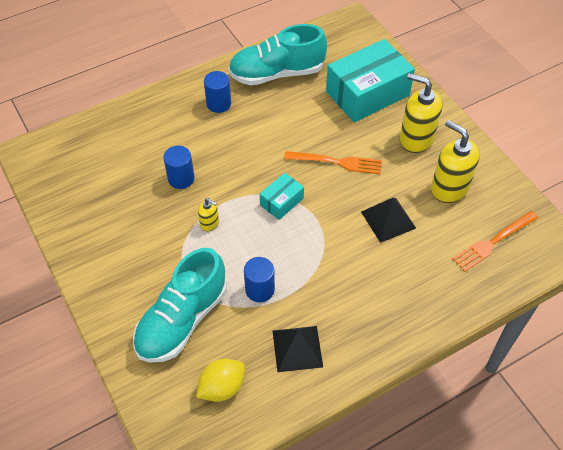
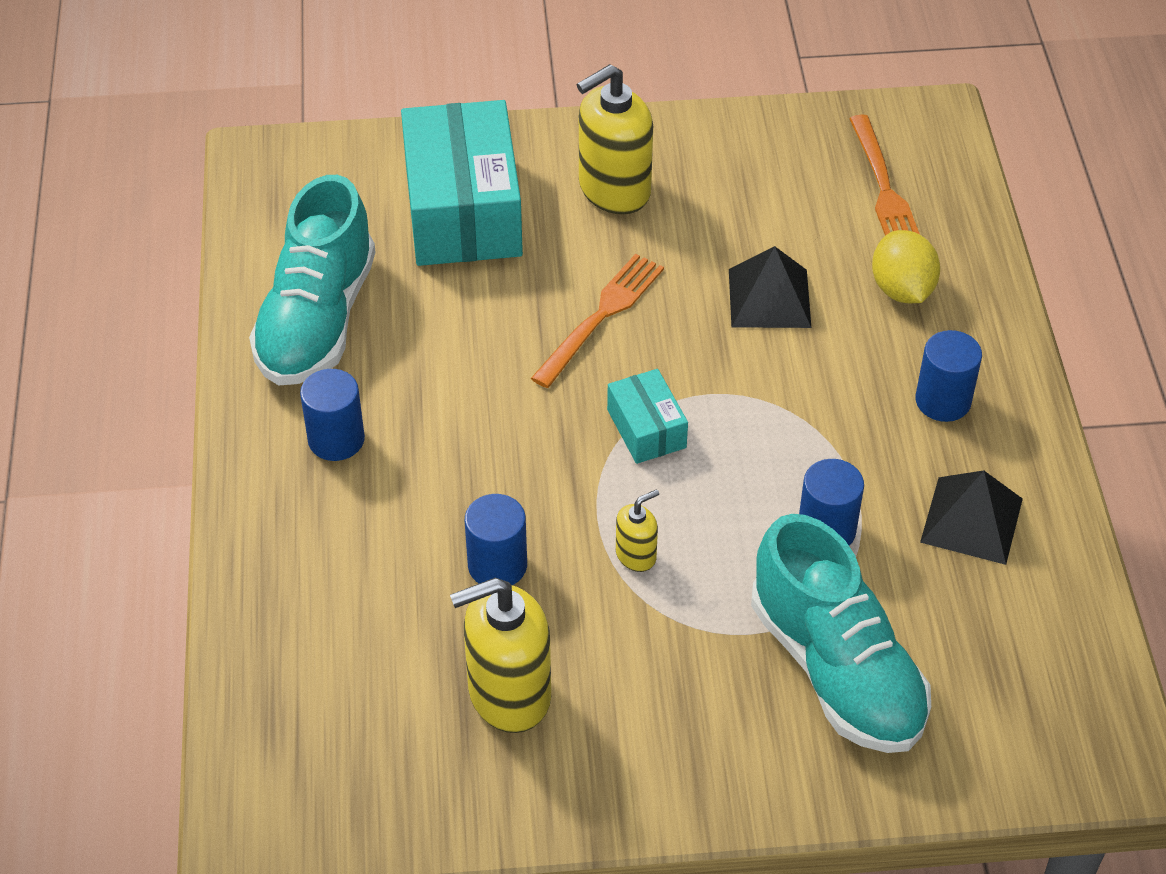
camera: 65 degrees left, 5 degrees down
(222, 387) = (1003, 654): yellow lemon -> yellow lemon (902, 289)
(366, 312) = (943, 401): none -> blue cylinder
(449, 188) = (747, 194): yellow soap dispenser -> yellow soap dispenser (508, 694)

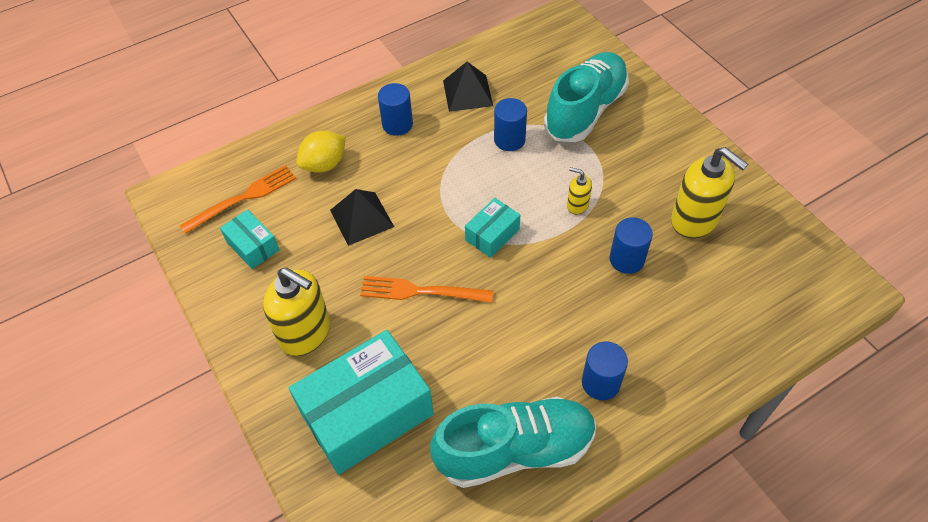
camera: 115 degrees left, 5 degrees up
(788, 177) = (252, 246): none -> turquoise box

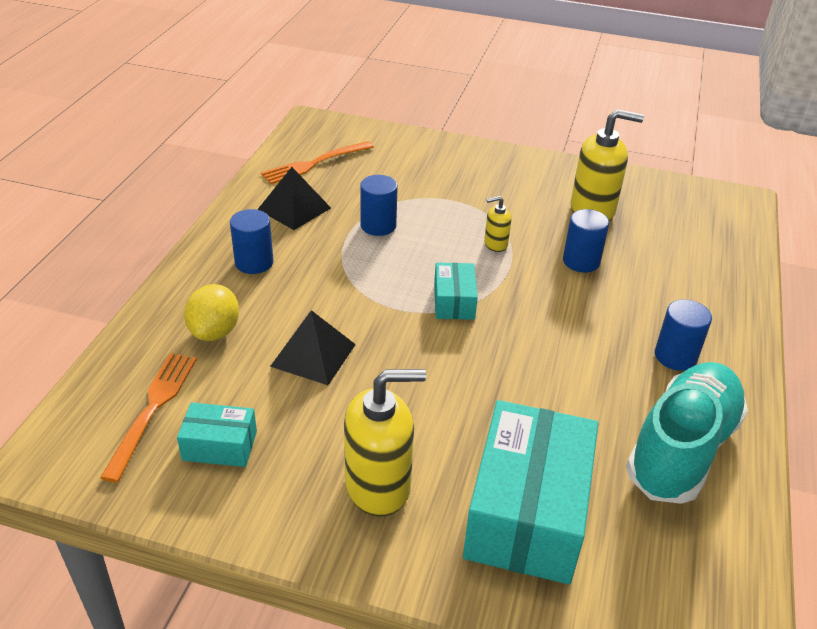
camera: 45 degrees left, 15 degrees down
(420, 291) = (446, 381): orange fork -> orange fork (314, 164)
(585, 110) = (416, 177): turquoise shoe -> none

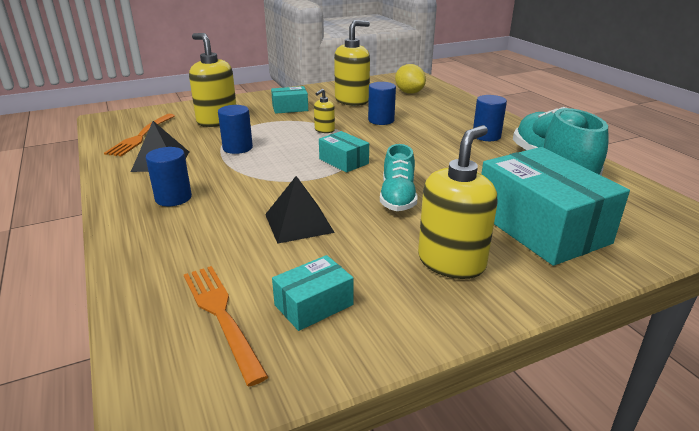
camera: 40 degrees left, 10 degrees down
(215, 331) = (201, 246): yellow lemon -> yellow lemon (409, 92)
(406, 174) = (217, 121): none -> yellow soap dispenser
(439, 381) = (397, 197): none -> turquoise shoe
(504, 189) = (290, 108): none -> turquoise box

